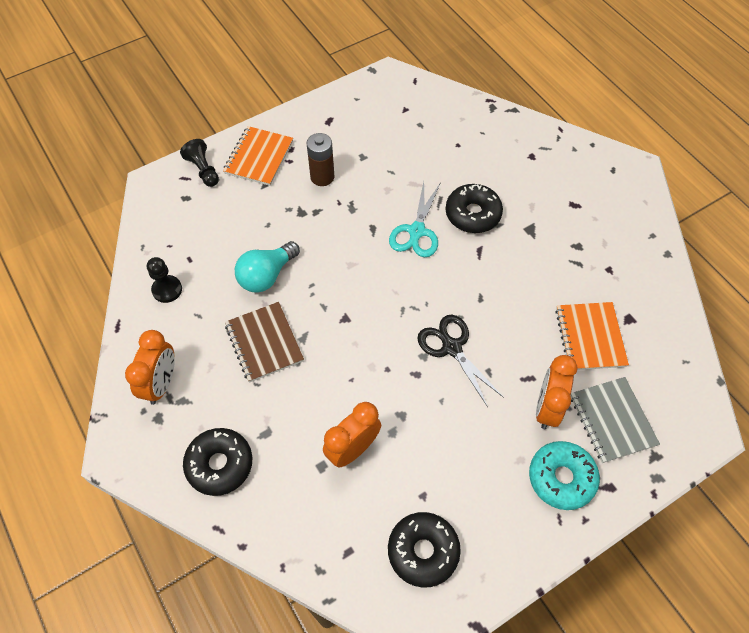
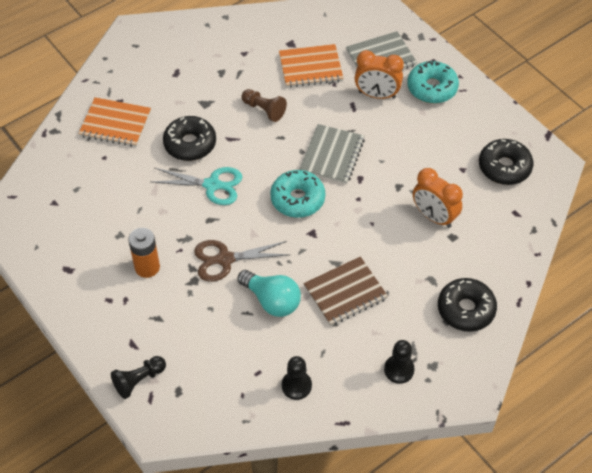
camera: 95 degrees left, 5 degrees down
(161, 383) = (399, 370): orange clock -> black pawn
(259, 157) = (120, 329): orange notebook -> orange notebook (115, 124)
(322, 177) = (147, 267): brown battery -> orange battery
(322, 239) = (225, 259): none -> brown scissors
(391, 308) = (297, 199): none -> turquoise donut
(452, 348) = (332, 155): black scissors -> grey notebook
(521, 284) = (264, 110): none -> brown pawn

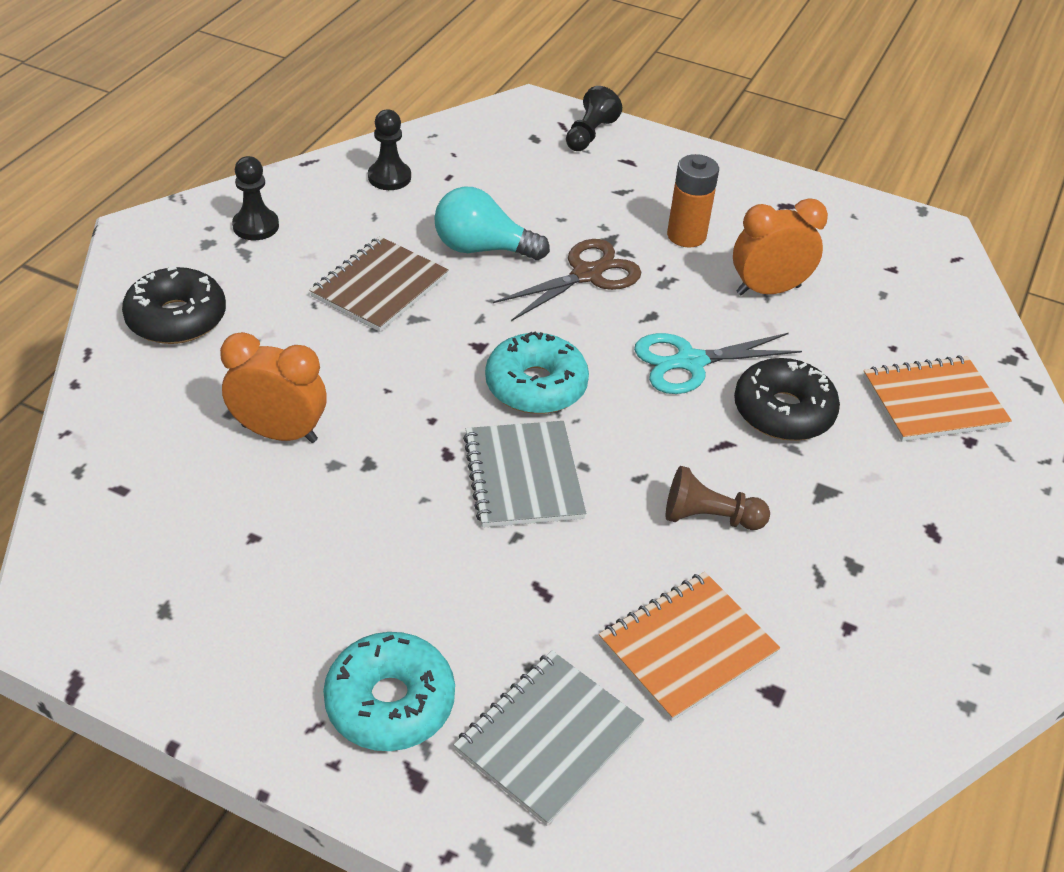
camera: 150 degrees right, 10 degrees down
(377, 95) = (506, 635): orange clock -> orange clock (768, 290)
(504, 167) = (164, 571): black donut -> none

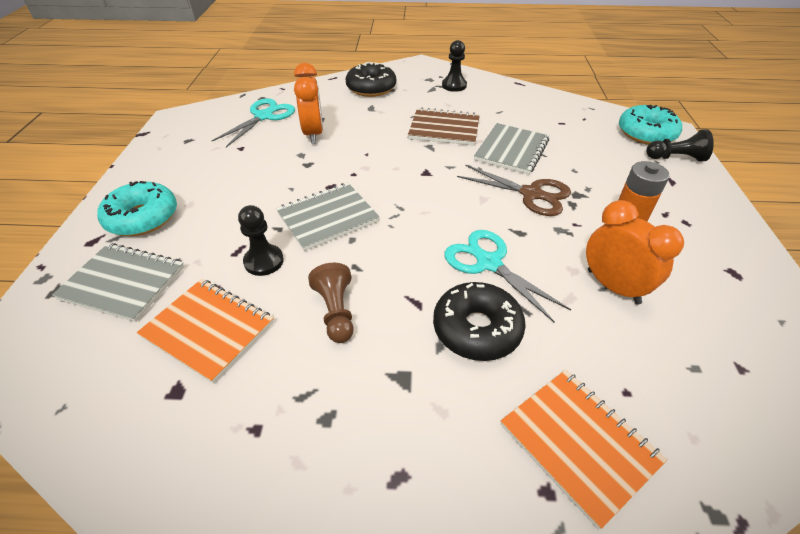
camera: 70 degrees right, 0 degrees up
(162, 483) = (264, 116): none -> turquoise scissors
(389, 177) = (536, 106): black pawn -> black pawn (264, 261)
(482, 248) = (511, 150): turquoise light bulb -> grey notebook
(536, 386) = (409, 201): turquoise donut -> turquoise donut (646, 133)

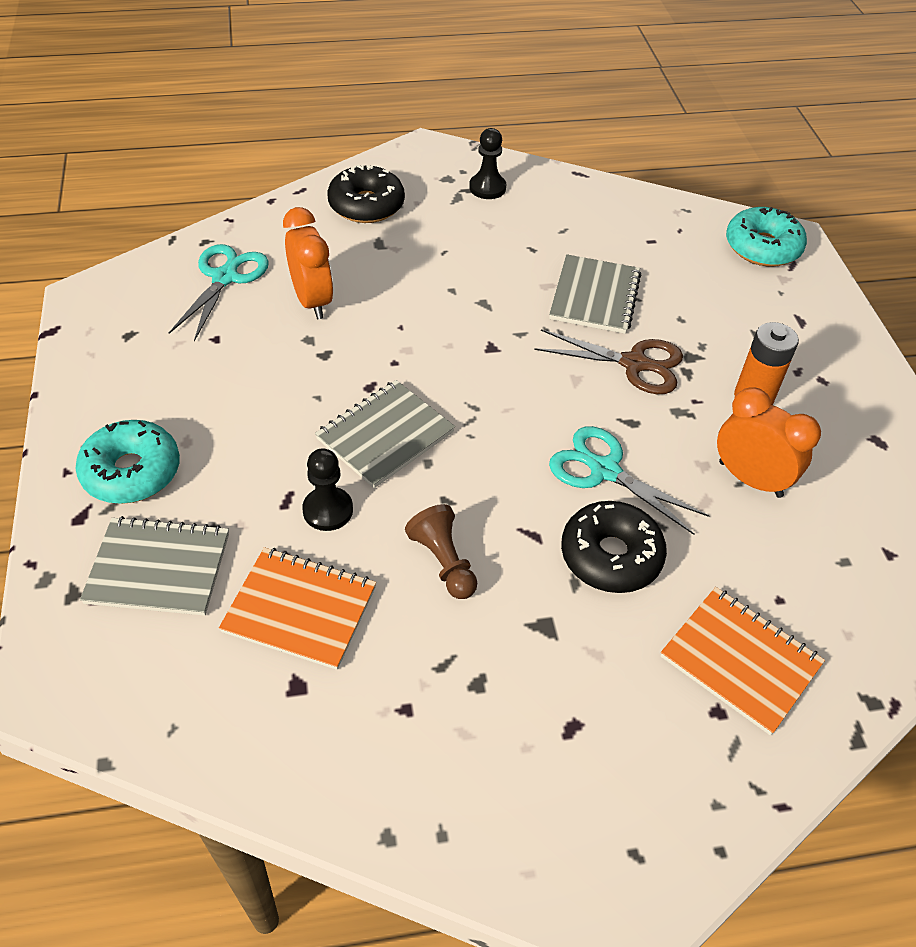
camera: 15 degrees left, 5 degrees up
(444, 129) = (495, 270): brown notebook -> none
(676, 158) = (803, 284): black pawn -> none

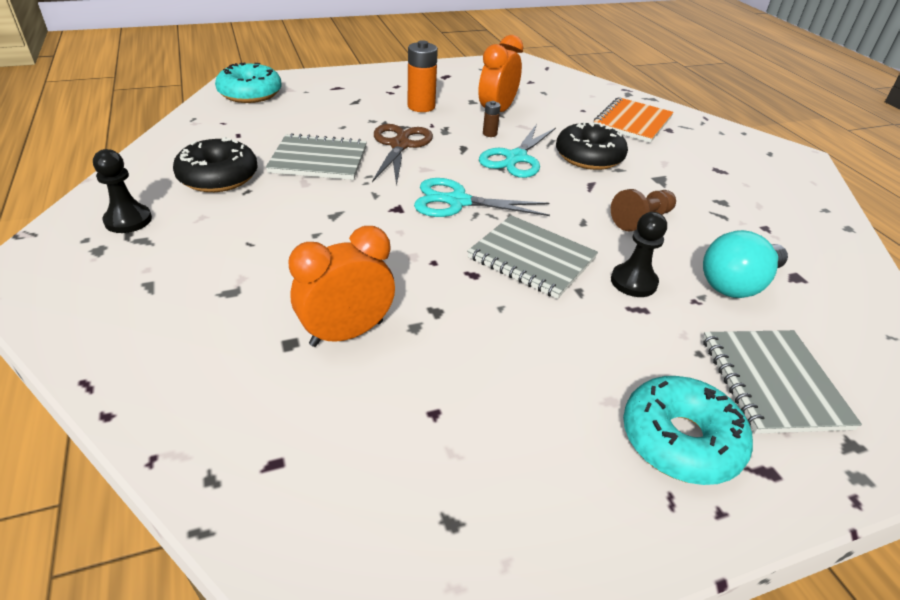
camera: 100 degrees left, 10 degrees down
(225, 278) = (305, 431): turquoise scissors -> turquoise scissors (458, 202)
(300, 609) = (737, 284): orange notebook -> turquoise light bulb
(366, 205) = (143, 311): black donut -> black donut (218, 177)
(675, 457) = (489, 134): none -> brown battery

